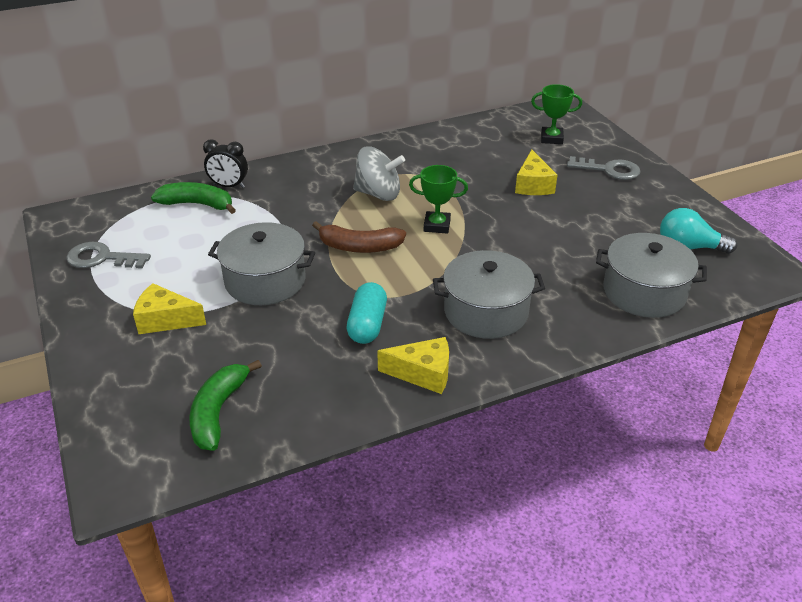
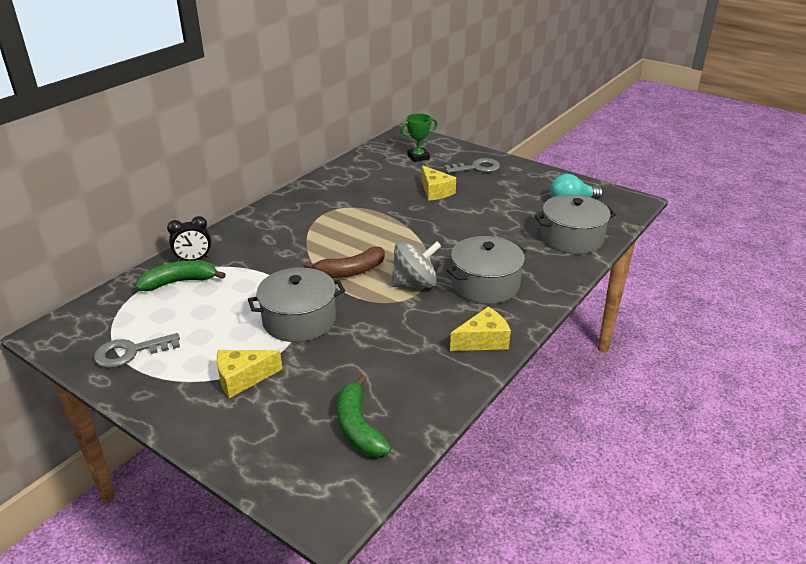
camera: 30 degrees left, 5 degrees down
(367, 324) = (411, 323): turquoise capsule -> none
(378, 194) = (327, 229): grey spinning top -> grey spinning top (415, 283)
(437, 225) = (394, 238): green trophy -> none

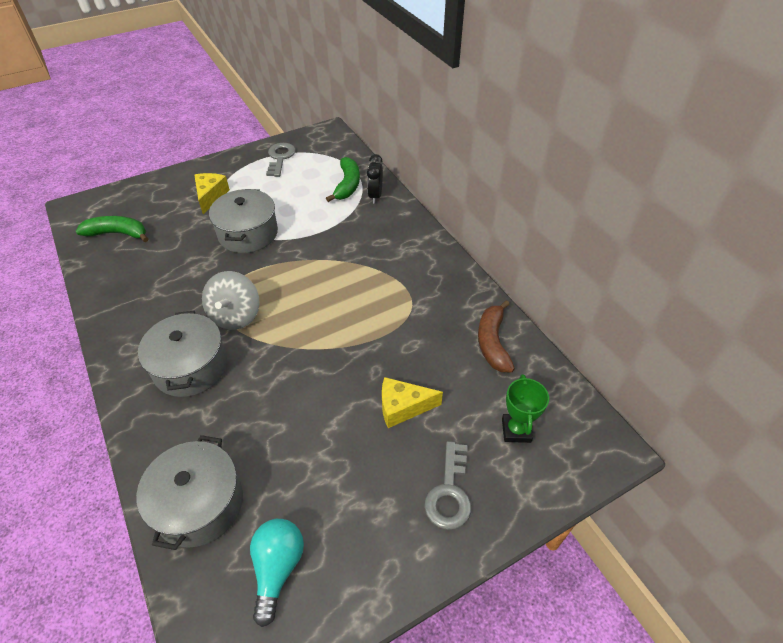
camera: 115 degrees right, 15 degrees up
(350, 271) = (289, 279): brown banana -> brown banana (492, 342)
(483, 340) = (125, 329): yellow cheese -> none

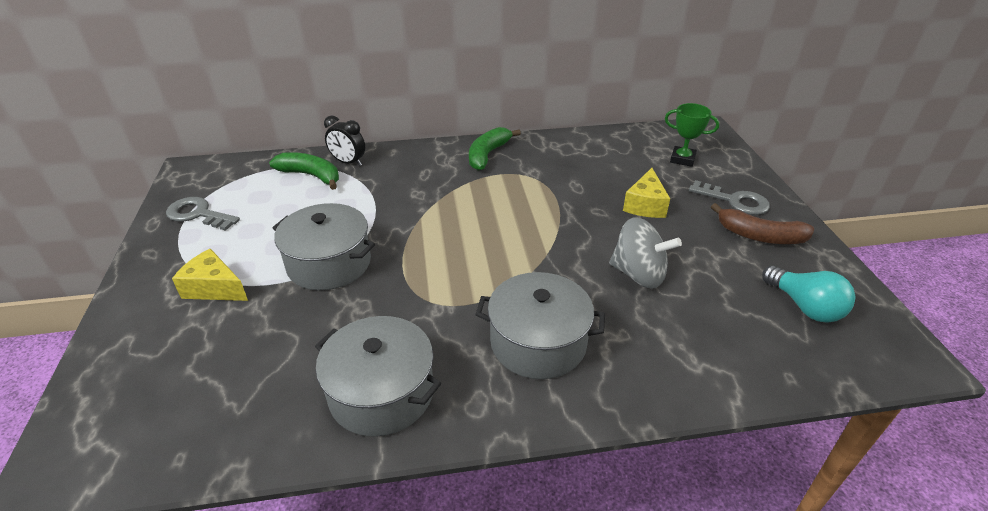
camera: 70 degrees left, 10 degrees down
(118, 233) = (201, 406): green banana -> green banana (487, 155)
(199, 504) = (733, 354): grey pot -> grey pot (381, 393)
(236, 315) = (472, 293): grey spinning top -> grey spinning top (638, 274)
(277, 568) = (804, 306): turquoise light bulb -> turquoise light bulb turned 150 degrees counterclockwise
(492, 342) = (591, 147): brown banana -> brown banana (760, 236)

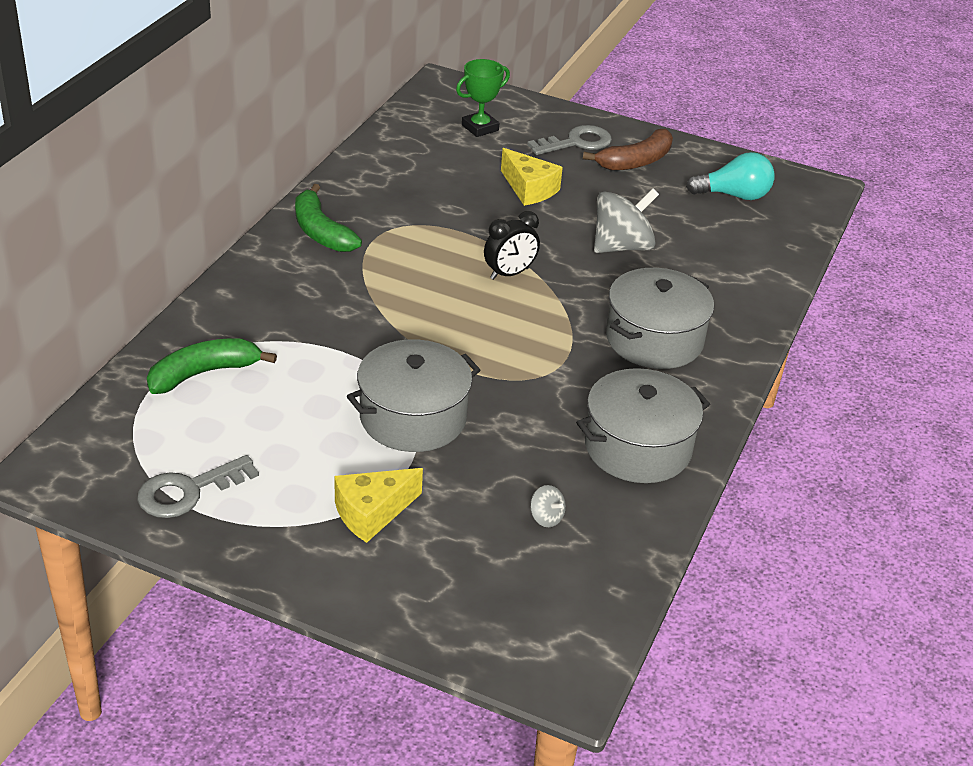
camera: 60 degrees left, 0 degrees up
(254, 375) = (546, 517): none -> grey spinning top
(348, 162) = (207, 334): black clock -> black clock (509, 273)

